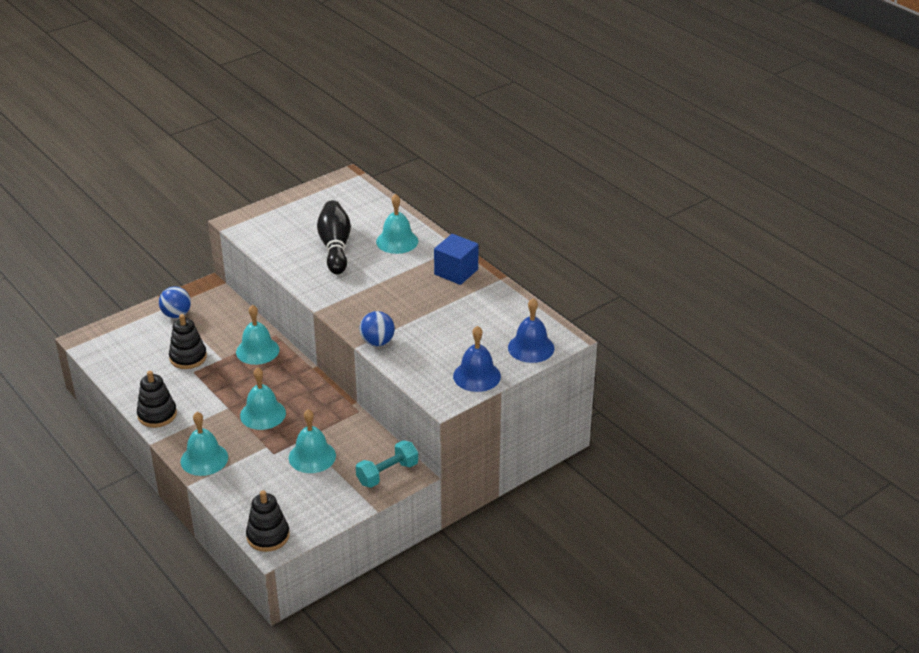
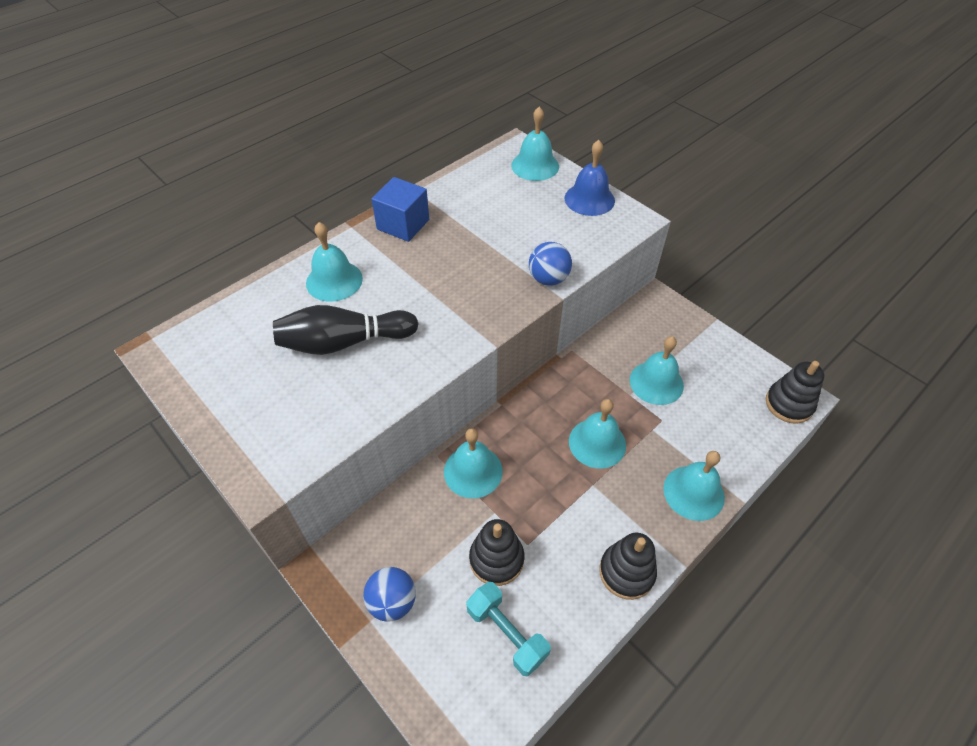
camera: 95 degrees left, 15 degrees up
(387, 473) = (662, 316): turquoise dumbbell -> turquoise dumbbell (506, 633)
(531, 348) = (535, 165): blue bell -> turquoise bell

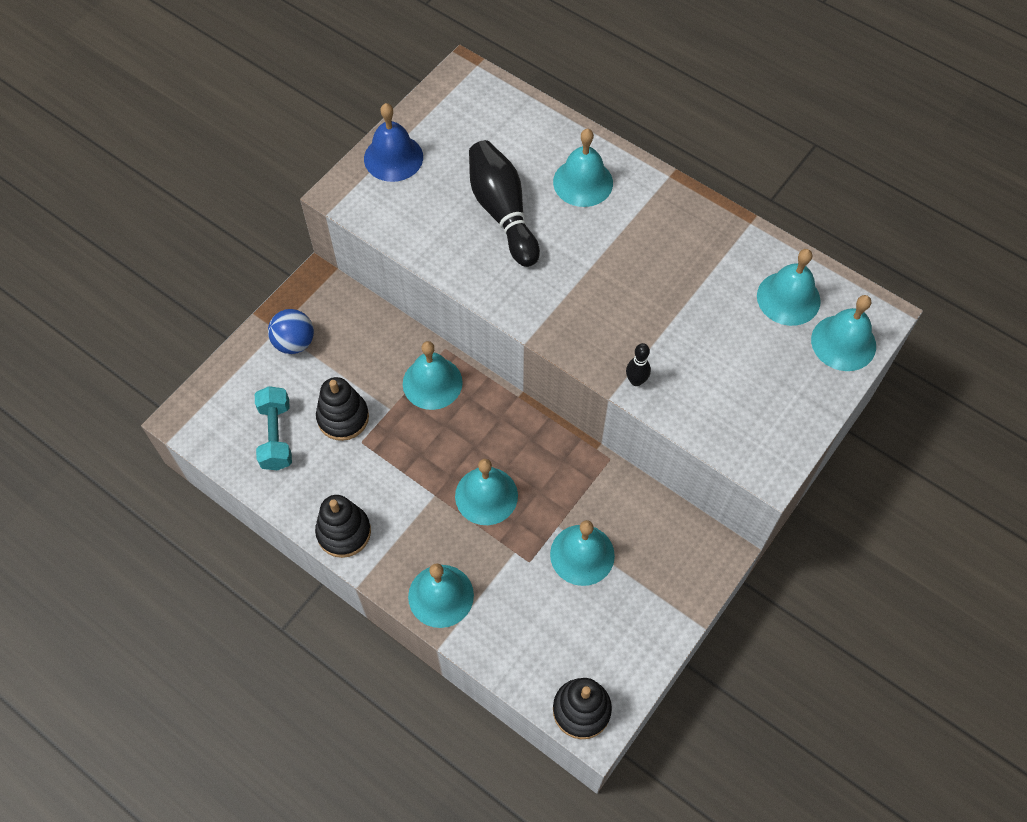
camera: 80 degrees right, 10 degrees up
(403, 224) = (687, 223): blue cube -> none
(490, 184) = (788, 298): none -> turquoise bell
(506, 633) = (276, 436): turquoise dumbbell -> turquoise dumbbell turned 45 degrees counterclockwise
(548, 279) = (636, 381): blue ball -> black bowling pin
(589, 199) = (794, 412): blue bell -> blue bell (393, 157)

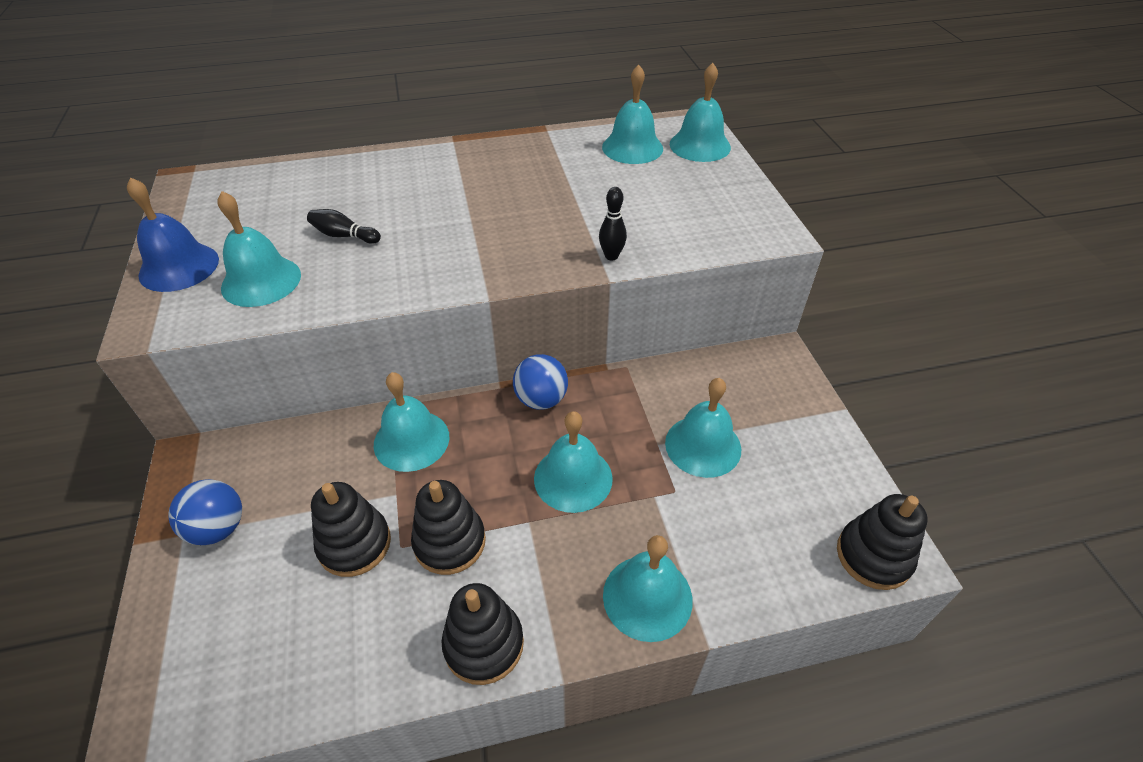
camera: 50 degrees left, 15 degrees down
(276, 436) = (294, 630): turquoise dumbbell -> none
(385, 464) = (449, 542): none -> black stacking toy
(502, 212) = (344, 236): black bowling pin -> black bowling pin, size x0.46
(531, 429) = (541, 399): none -> blue ball
(583, 182) = (390, 180): turquoise bell -> turquoise bell (261, 281)

